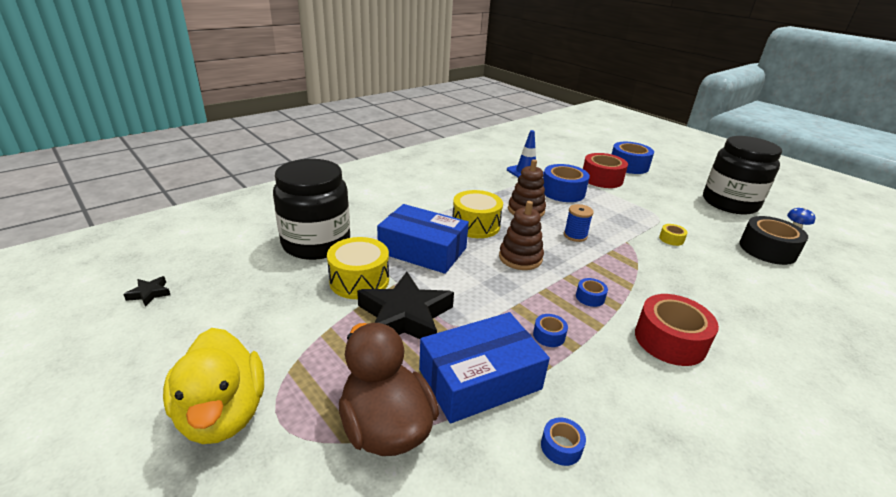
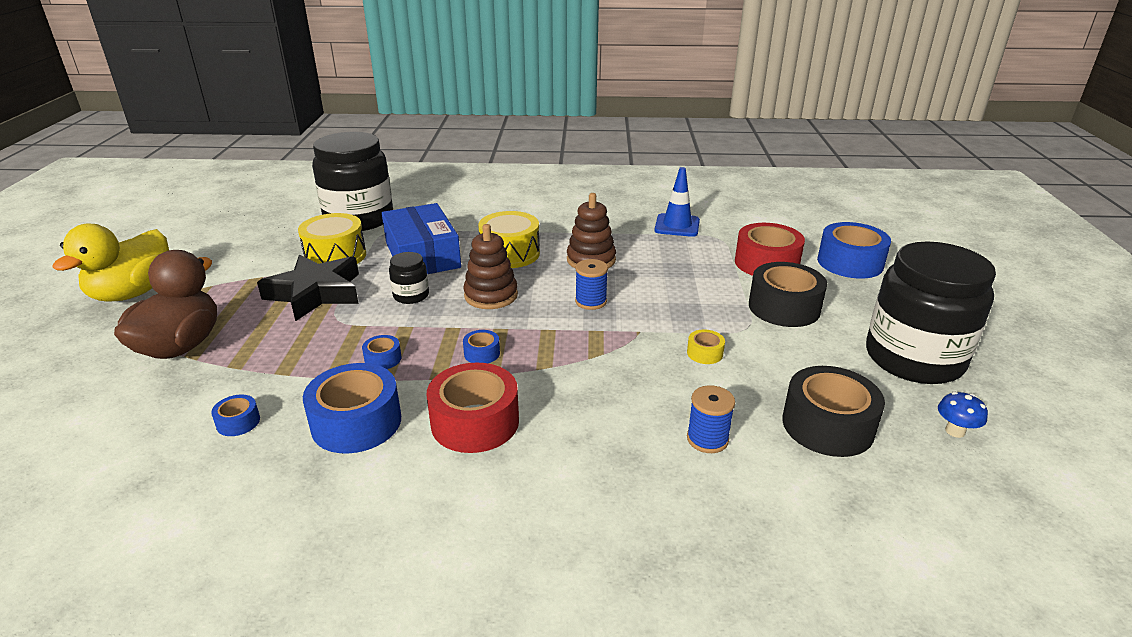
camera: 45 degrees right, 0 degrees up
(149, 293) = (215, 212): black star -> none
(475, 282) = (411, 295): none -> black jar
(480, 379) = (278, 355): blue box -> none
(563, 192) = (677, 258): blue tape -> blue tape (356, 422)
(651, 199) = (784, 307): none -> black tape
(754, 282) = (707, 439): none -> blue spool

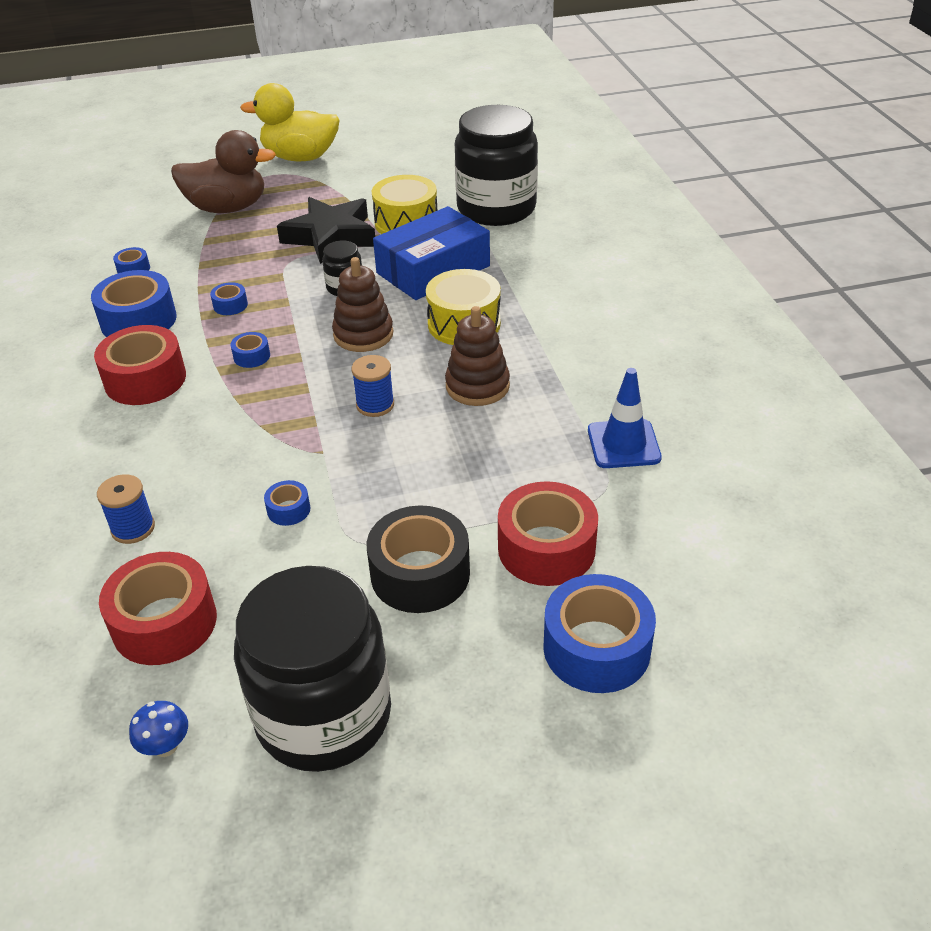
camera: 75 degrees right, 10 degrees up
(704, 353) = (288, 510): yellow tape -> blue tape
(827, 425) = (164, 622): black tape -> red tape

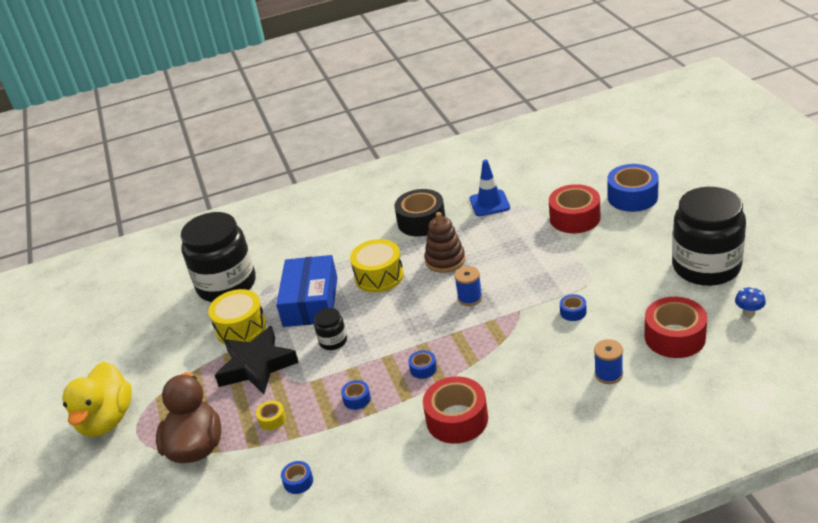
camera: 90 degrees left, 5 degrees down
(138, 320) = (379, 450): blue tape -> none
(236, 250) = (272, 419): none -> yellow tape
(363, 334) = (393, 319): brown stacking toy -> none
(420, 574) = (606, 254): black tape -> black tape (421, 221)
(433, 269) = (310, 301): blue box -> blue box turned 45 degrees clockwise

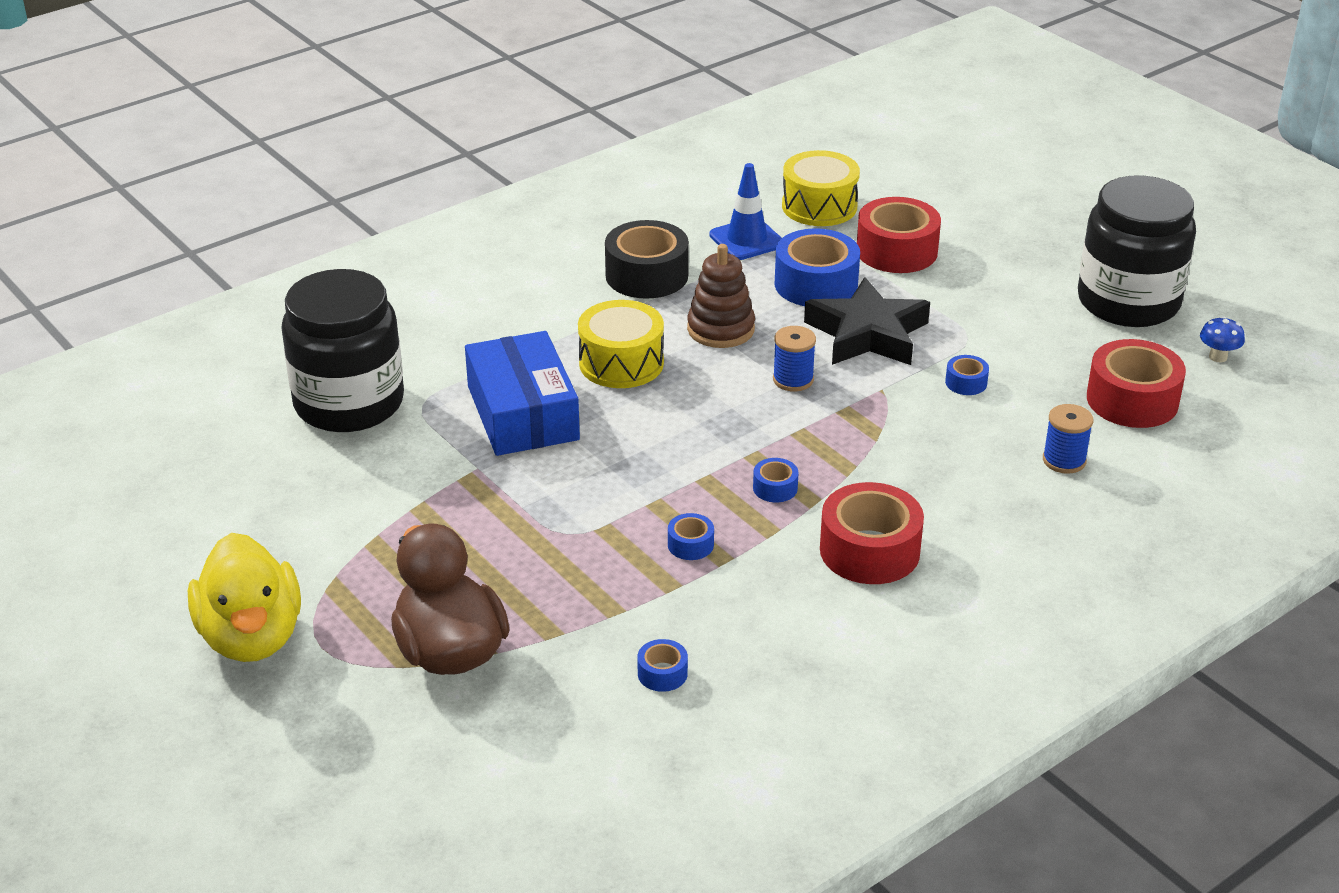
camera: 25 degrees left, 0 degrees up
(241, 327) = (419, 465): yellow drum -> yellow drum (819, 206)
(257, 366) = (485, 519): black star -> black star (867, 334)
(272, 419) = (562, 593): yellow tape -> none
(333, 341) = (599, 467): black jar -> none
(632, 197) = (969, 214): blue tape -> blue tape (816, 284)

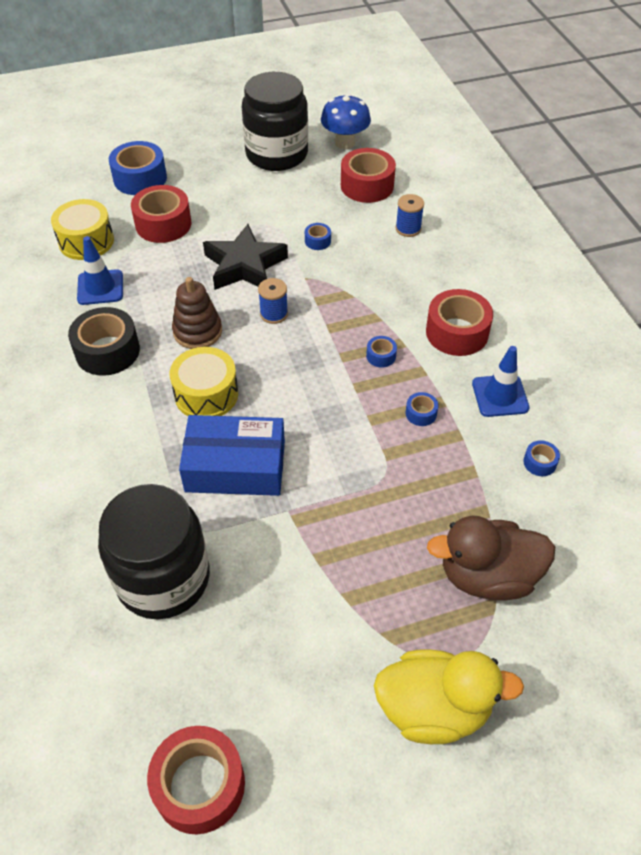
camera: 70 degrees left, 15 degrees up
(124, 490) = (199, 785): none -> red tape
(768, 614) = (500, 396): none -> blue traffic cone
(816, 284) = (175, 271): blue tape -> blue tape (140, 178)
(1218, 357) = (345, 143): blue mushroom -> blue mushroom, size x1.95

